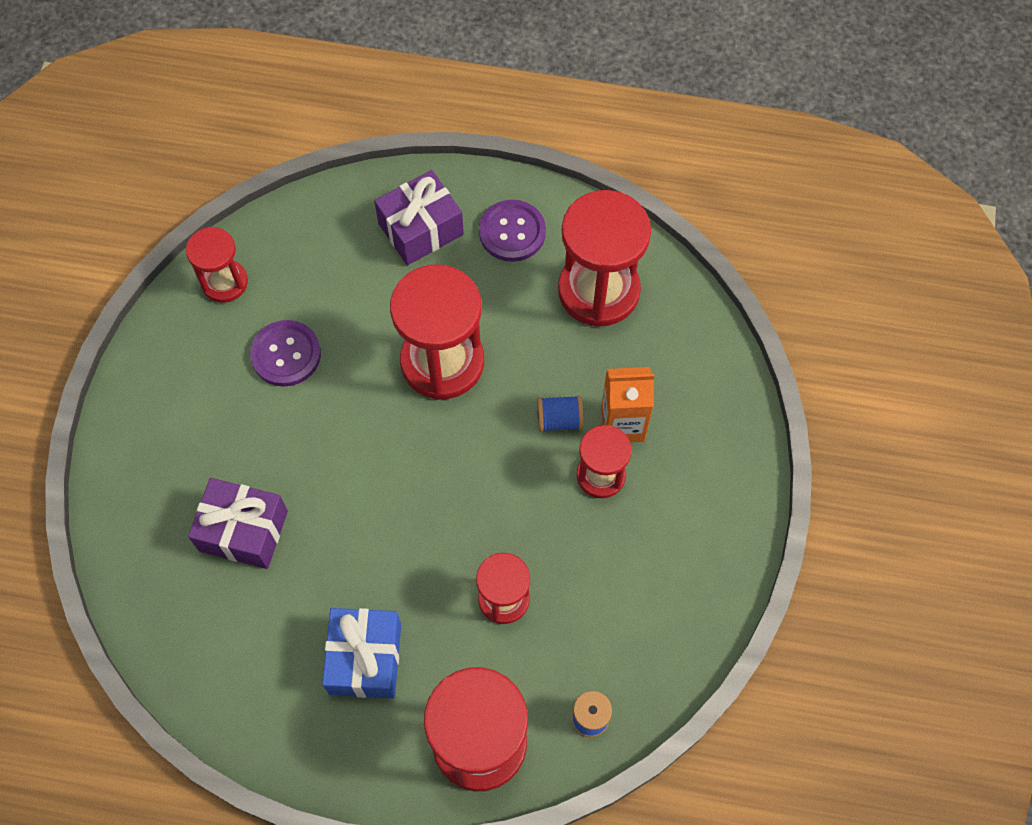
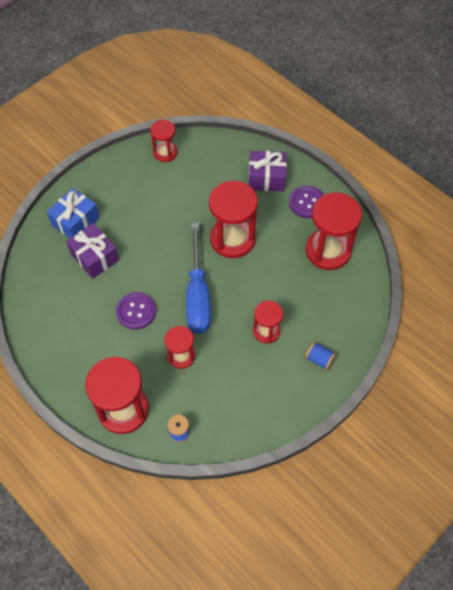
camera: 35 degrees right, 5 degrees down
(286, 354) = (168, 196): purple button -> purple button (136, 311)
(365, 659) = (103, 341): blue gift -> blue gift (75, 221)
(456, 485) = (198, 295): none -> blue screwdriver
(559, 420) = (266, 295): blue spool -> blue spool (319, 359)
(622, 424) = (294, 315): orange carton -> none

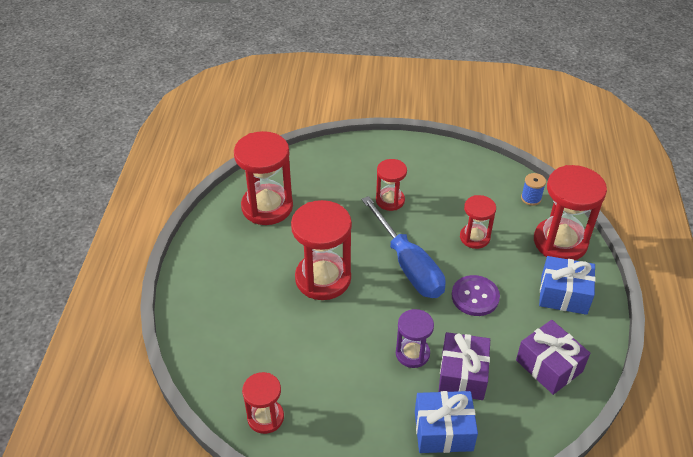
camera: 130 degrees left, 15 degrees down
(84, 365) = (563, 295): none -> blue gift
(133, 244) = (412, 353): none -> purple hourglass
(198, 295) = (408, 264): blue screwdriver -> blue screwdriver turned 105 degrees clockwise
(266, 178) = (220, 299): purple gift -> purple gift (549, 366)
(307, 202) = (223, 250): purple button -> none
(319, 359) = (378, 158): blue spool -> none

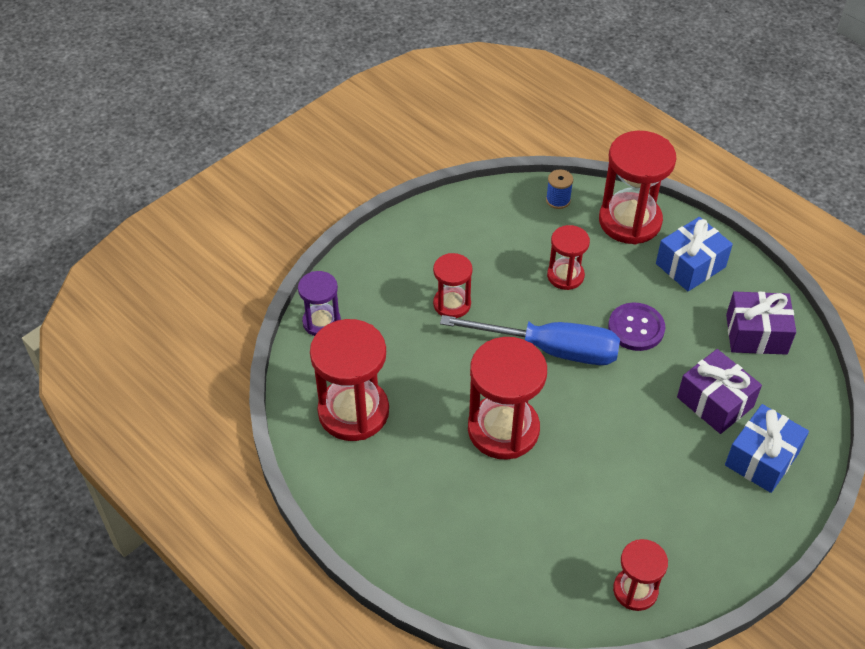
camera: 50 degrees left, 5 degrees up
(412, 353) = (659, 421): purple hourglass -> purple hourglass (321, 322)

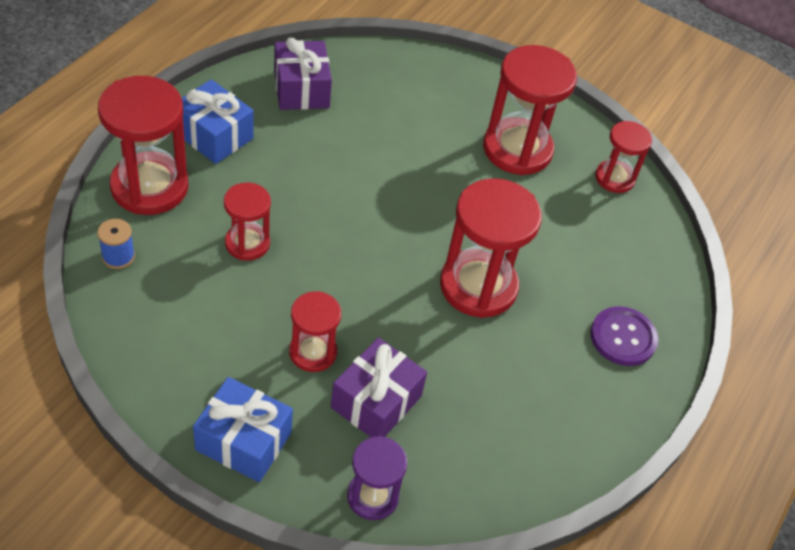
camera: 110 degrees left, 0 degrees up
(353, 412) = (499, 433): red hourglass -> red hourglass (517, 149)
(550, 349) = (360, 252): blue screwdriver -> none
(636, 328) = (313, 180): purple button -> purple button (623, 337)
(715, 402) = (394, 121): purple gift -> purple gift (376, 402)
(762, 458) = (448, 92): blue gift -> blue gift (243, 441)

